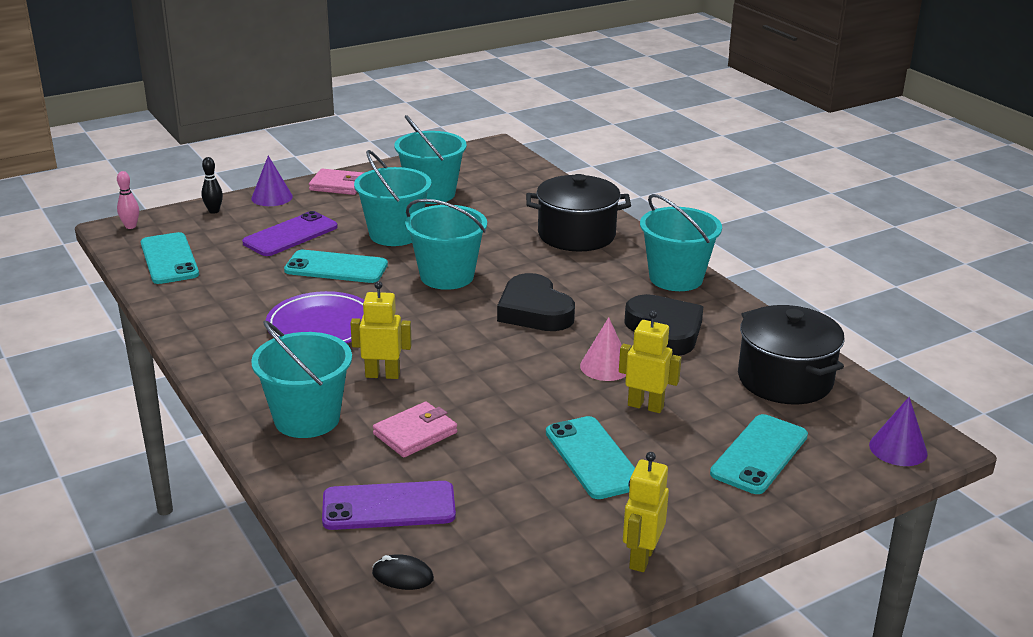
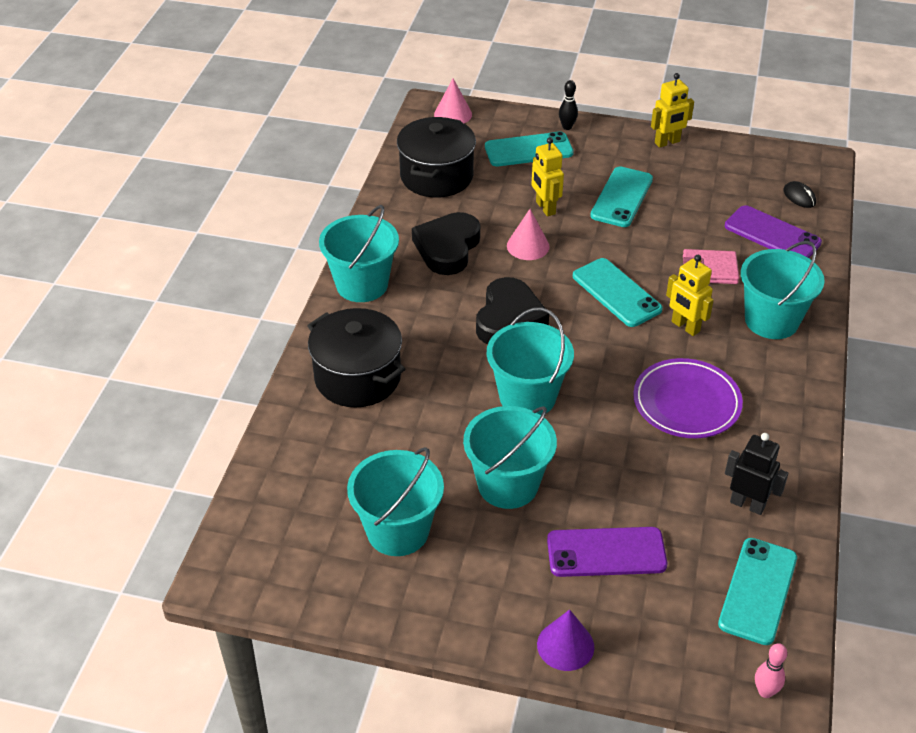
camera: 135 degrees left, 15 degrees up
(214, 211) = (651, 660): black bowling pin -> black bowling pin (567, 127)
(214, 293) = (747, 504): none -> black robot
(336, 268) = (609, 469): turquoise phone -> turquoise phone (616, 293)
(338, 185) = (472, 619): pink wallet -> none
(898, 449) = (453, 114): purple cone -> pink cone

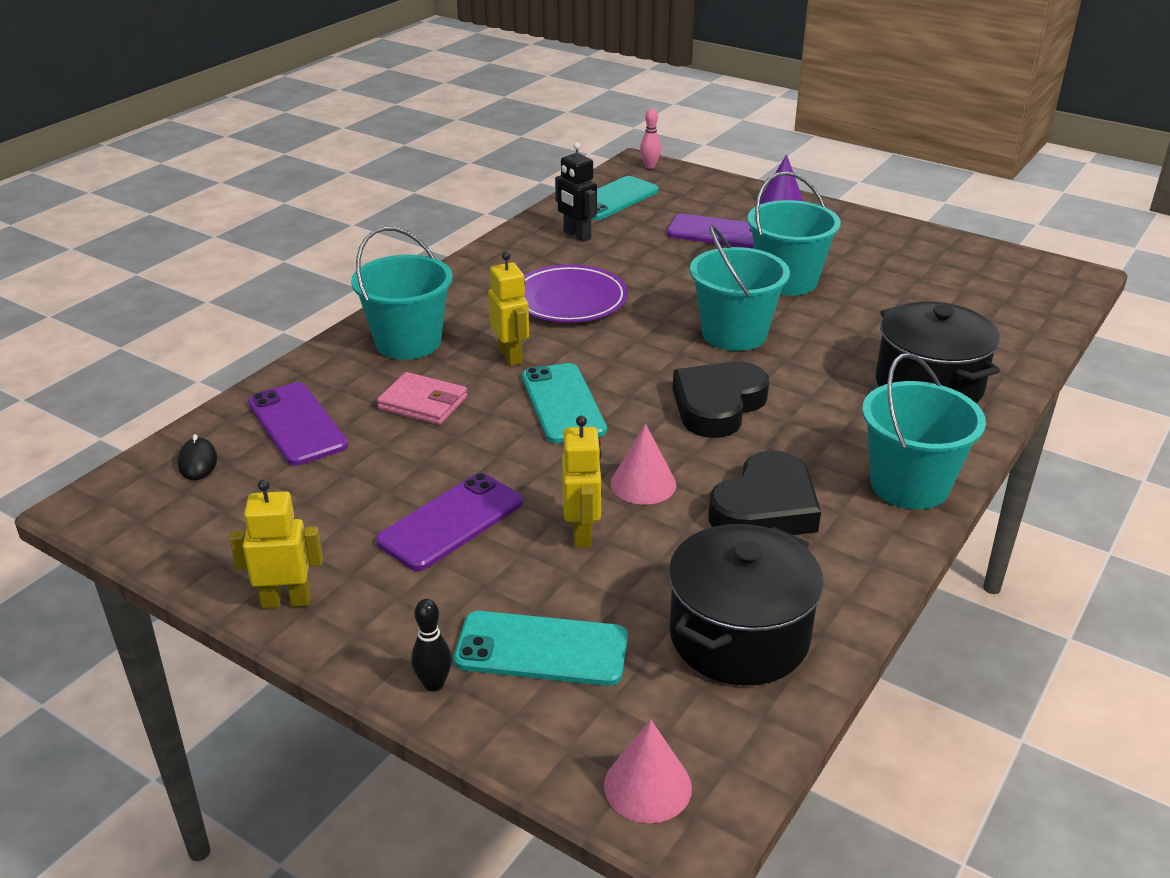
camera: 160 degrees left, 10 degrees down
(397, 531) = (903, 273): turquoise bucket -> none
(621, 197) = (451, 522): turquoise phone -> purple phone

